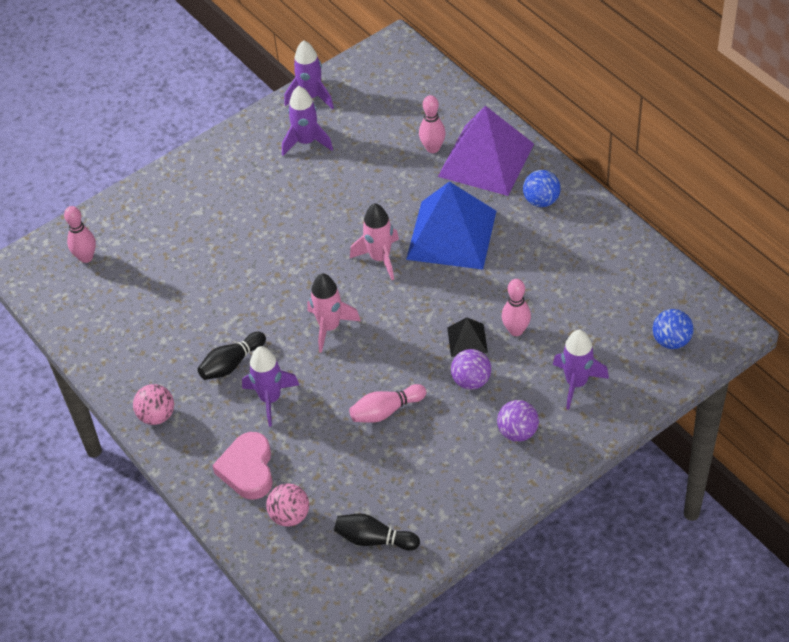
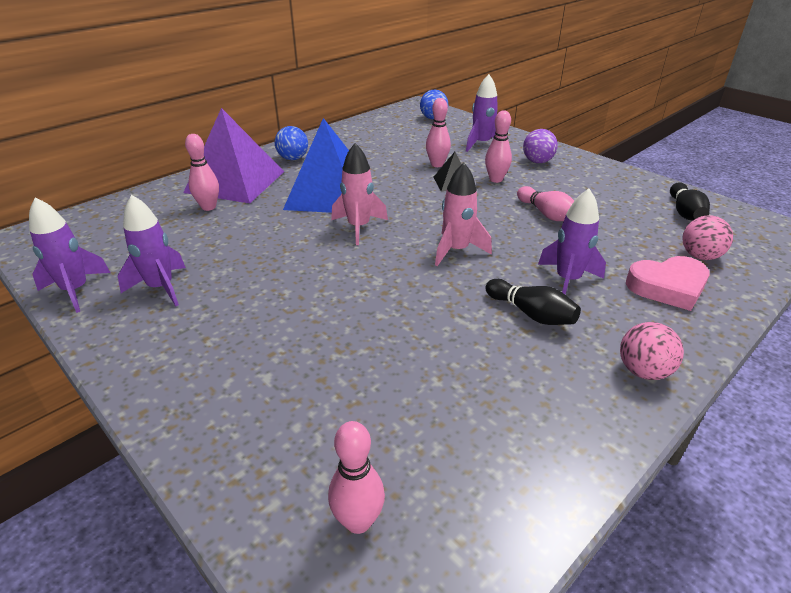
camera: 100 degrees left, 15 degrees down
(471, 381) = (495, 179): purple ball -> pink bowling pin

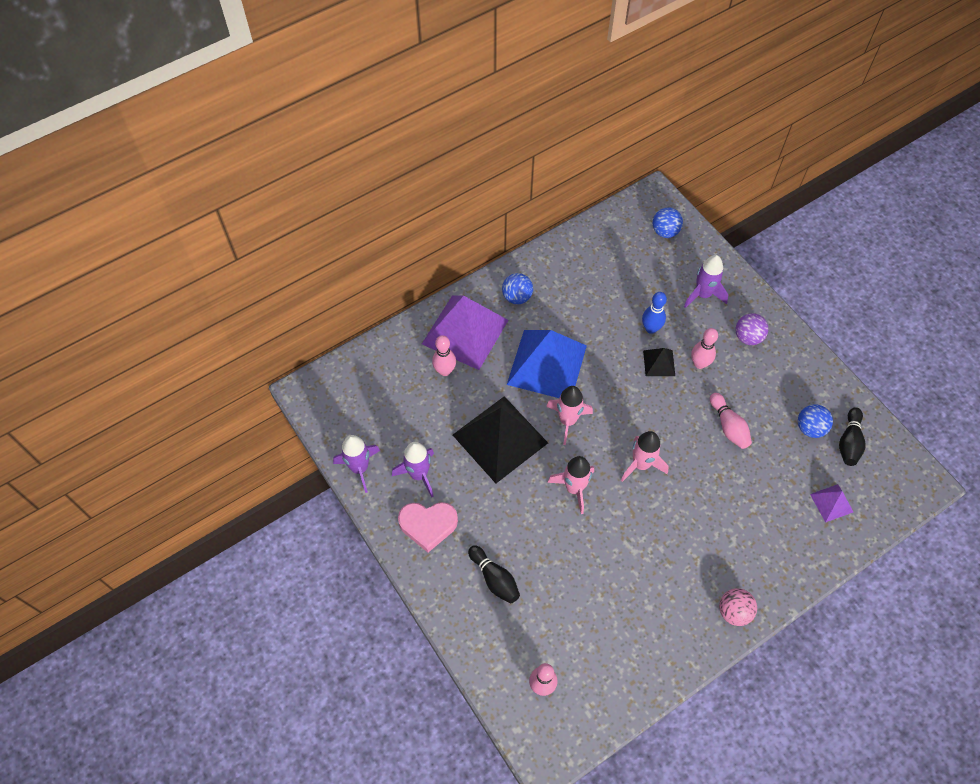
camera: 10 degrees right, 25 degrees up
(274, 248) = (500, 439): none -> black pyramid
(376, 278) = (574, 488): none -> pink rocket
(437, 164) = (651, 328): pink bowling pin -> blue bowling pin
(531, 314) = (678, 546): black bowling pin -> black bowling pin (494, 578)
(567, 280) = (716, 514): purple rocket -> none
(636, 207) = (810, 428): none -> blue ball
(667, 287) = (788, 534): pink heart -> pink heart (428, 525)
(699, 256) = (831, 503): pink ball -> purple pyramid

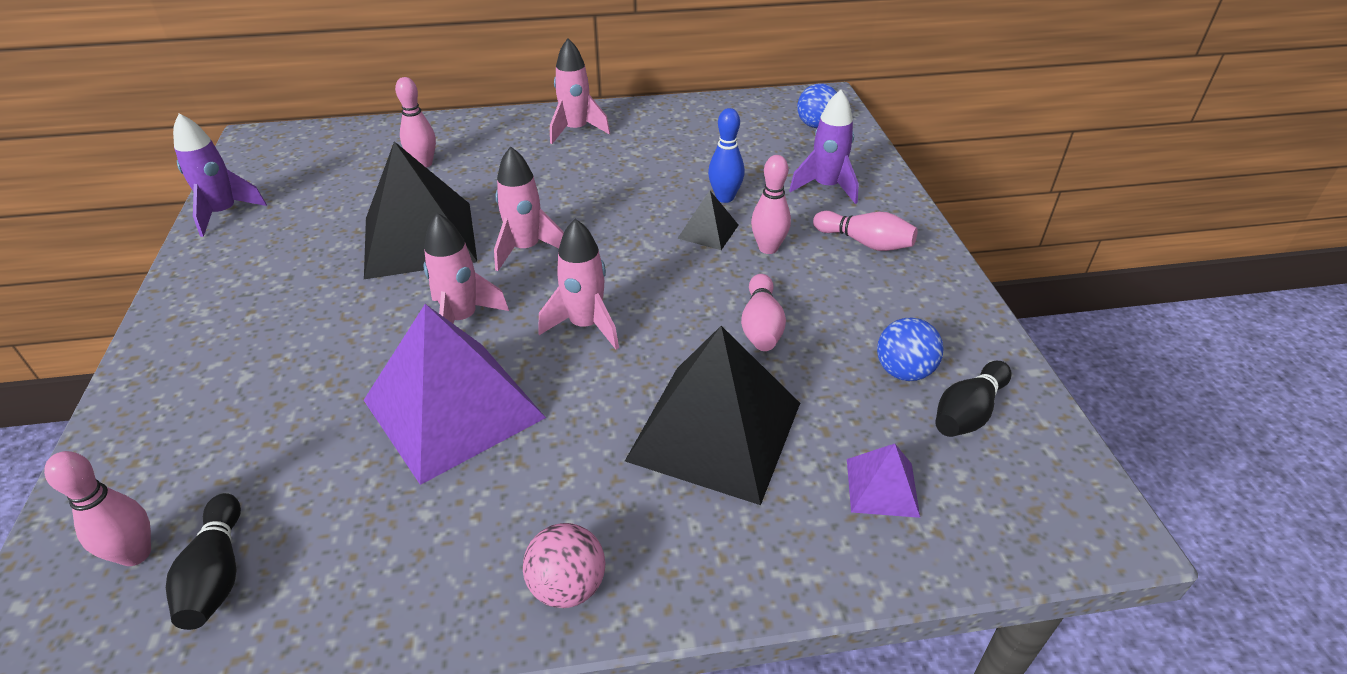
camera: 25 degrees right, 20 degrees down
(419, 474) = (282, 240): purple rocket -> none
(428, 525) = (229, 291): pink heart -> none
(465, 332) = (484, 141): purple pyramid -> purple pyramid (453, 408)
(494, 578) = (239, 380): black bowling pin -> black bowling pin (217, 574)
(517, 297) = (576, 130): blue ball -> pink rocket
(546, 365) = (553, 192): blue pyramid -> none
(745, 504) = (715, 430): none -> black pyramid
(748, 337) = (865, 243): purple ball -> pink bowling pin

